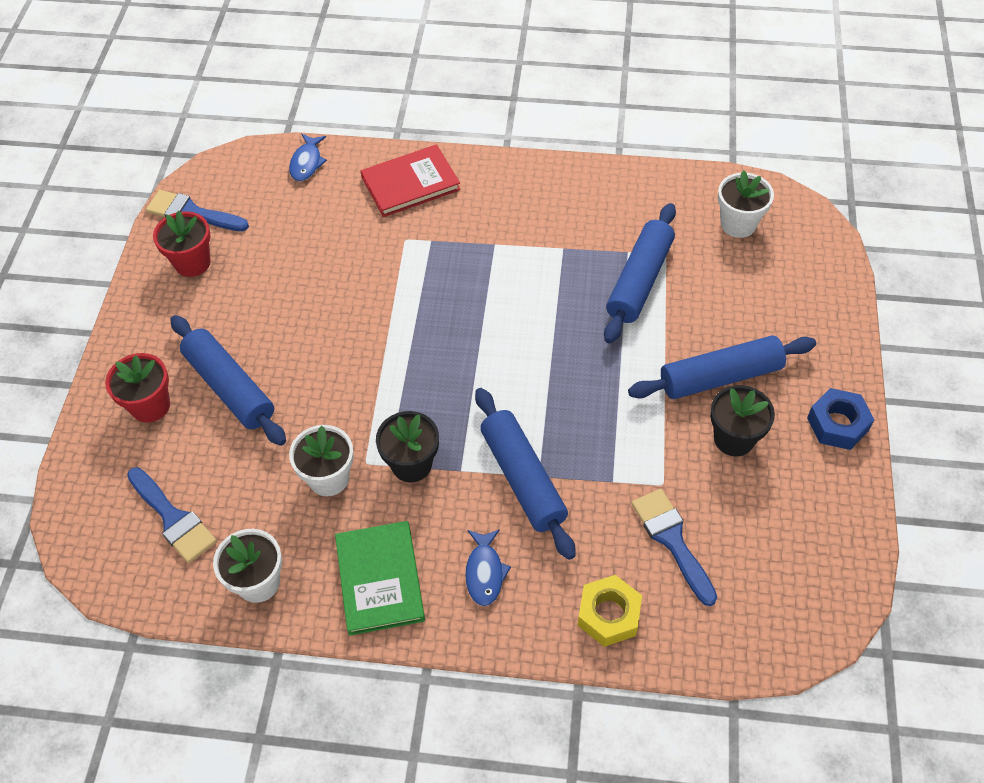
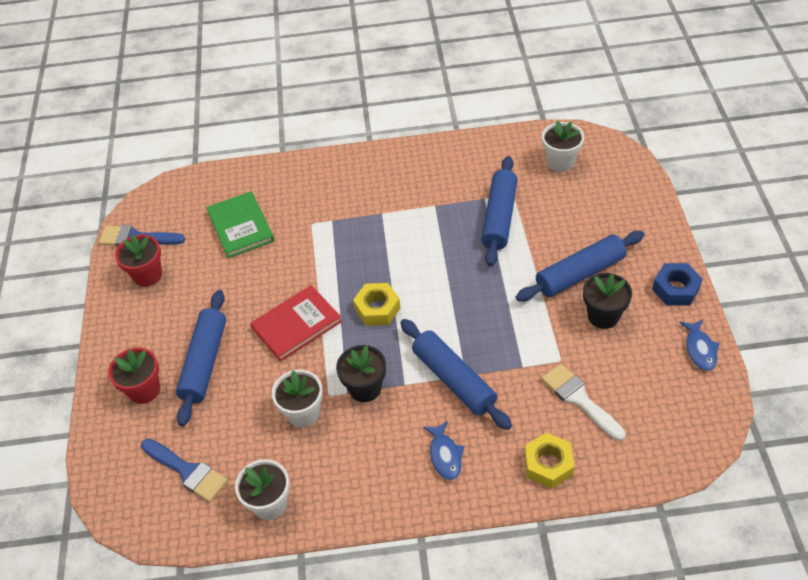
camera: 10 degrees left, 5 degrees down
(230, 387) = (205, 362): blue rolling pin -> blue rolling pin turned 60 degrees clockwise
(307, 163) = (218, 182): blue fish -> blue fish (700, 349)
(380, 579) = (365, 479): green book -> green book (241, 226)
(410, 183) = (304, 182): red book -> red book (296, 325)
(454, 366) = (377, 309): none -> yellow nut
(672, 540) = (579, 399): blue brush -> white brush

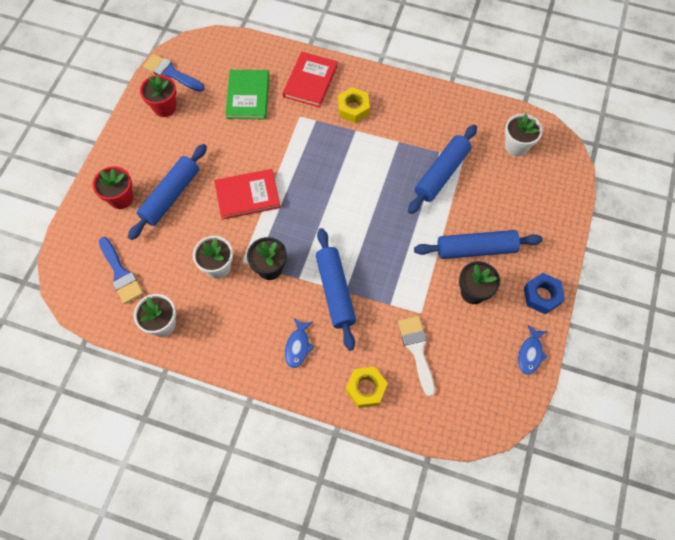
camera: 20 degrees right, 15 degrees up
(303, 185) = (310, 81): none -> red book
(377, 309) = (311, 209): yellow nut -> yellow nut (353, 108)

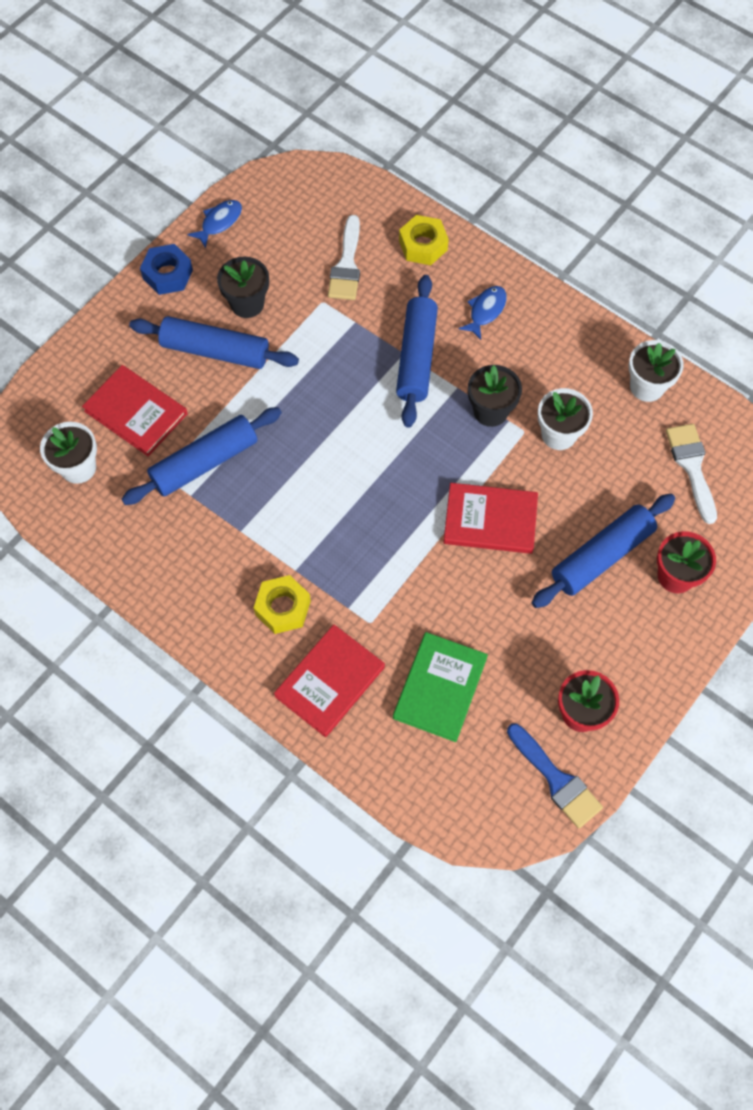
camera: 160 degrees left, 0 degrees up
(121, 273) = (691, 467): blue brush -> white brush
(502, 190) = (136, 412): none -> red book

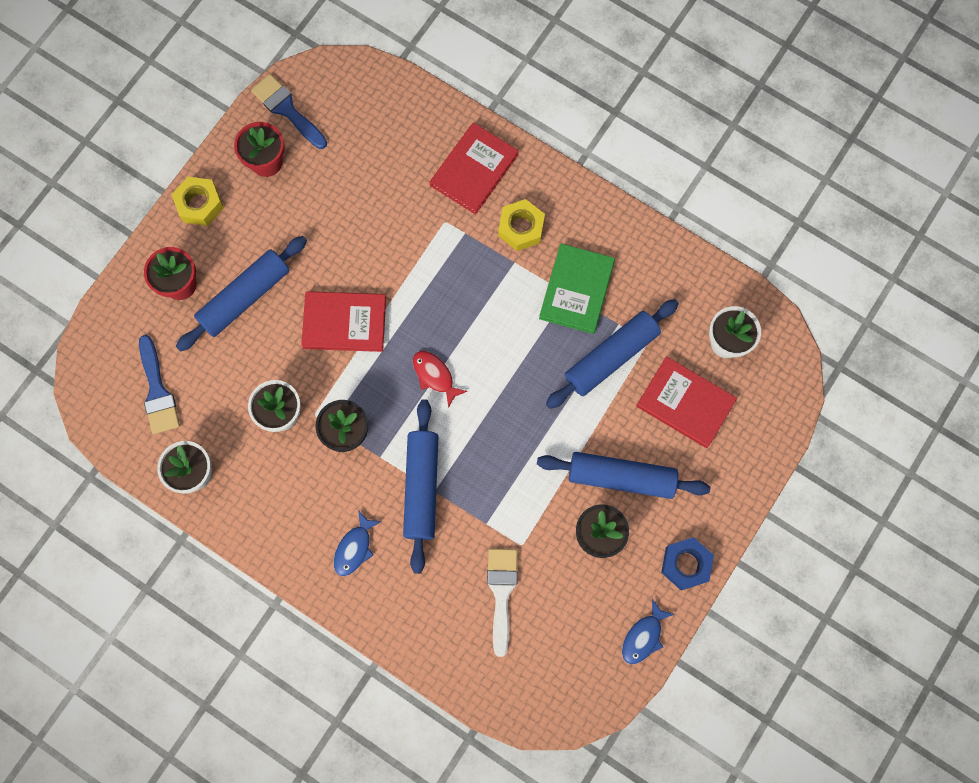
camera: 175 degrees right, 10 degrees up
(395, 459) = (435, 376): none -> red fish
(423, 245) = (423, 625): yellow nut -> yellow nut (200, 204)
(440, 688) = (383, 172): green book -> green book (576, 290)
(691, 467) = (157, 391): white brush -> blue brush

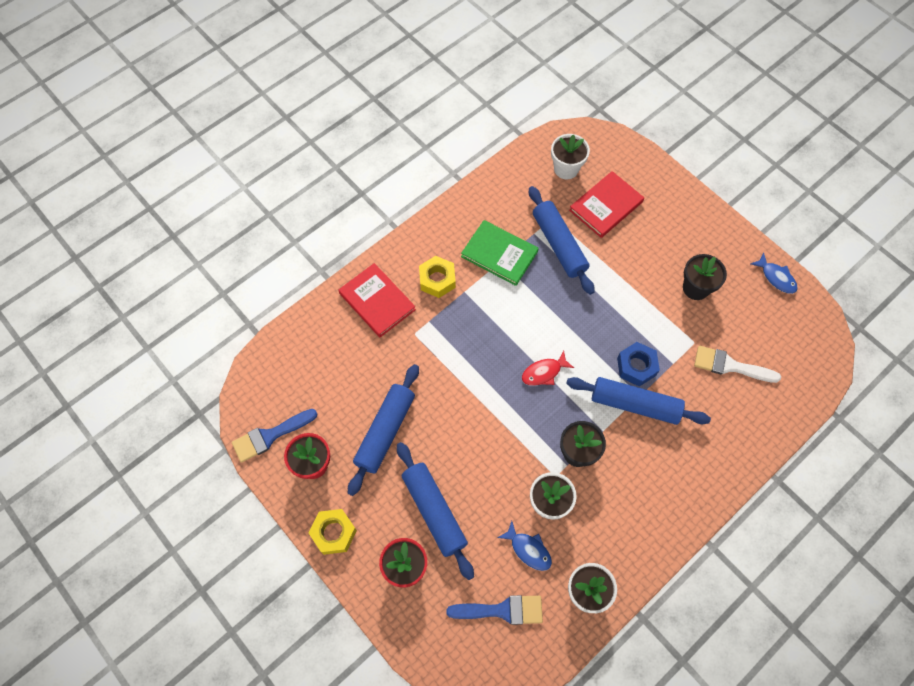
camera: 75 degrees left, 10 degrees down
(344, 322) = (480, 432): red book -> none
(354, 548) = (676, 469): blue fish -> blue fish (528, 549)
(621, 477) = (654, 261): blue rolling pin -> blue rolling pin (385, 431)
(685, 564) = (726, 237): blue nut -> blue nut (636, 366)

